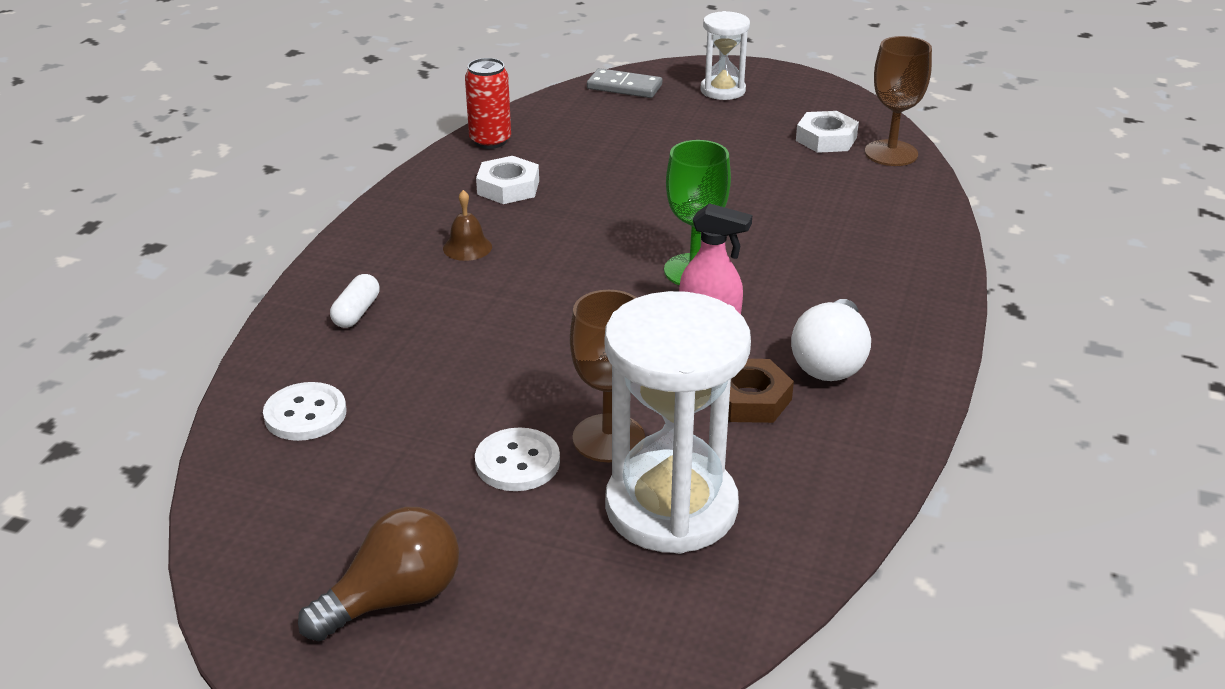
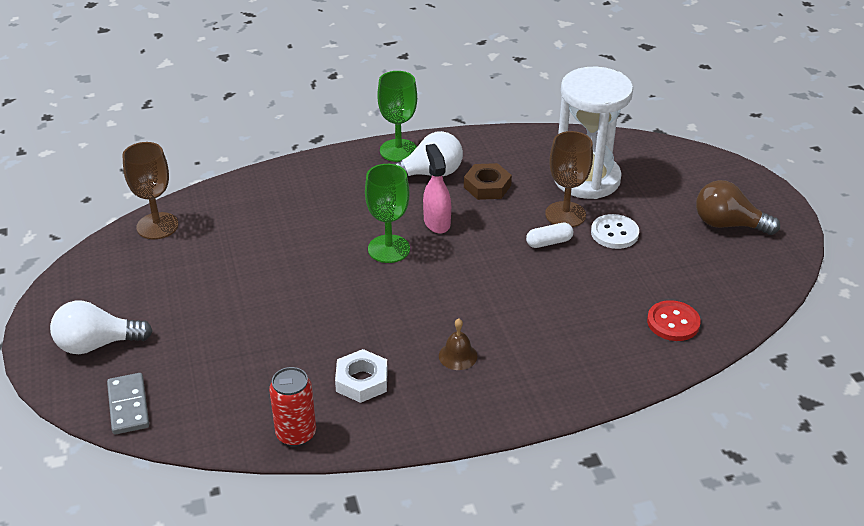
camera: 125 degrees left, 5 degrees up
(305, 414) = (673, 322): white button -> red button
(356, 312) = (575, 361): white capsule -> white capsule (549, 242)
(723, 90) = (97, 344): white hourglass -> white light bulb
(826, 139) = (155, 260): white nut -> none
(917, 358) = (398, 150): none -> green goblet

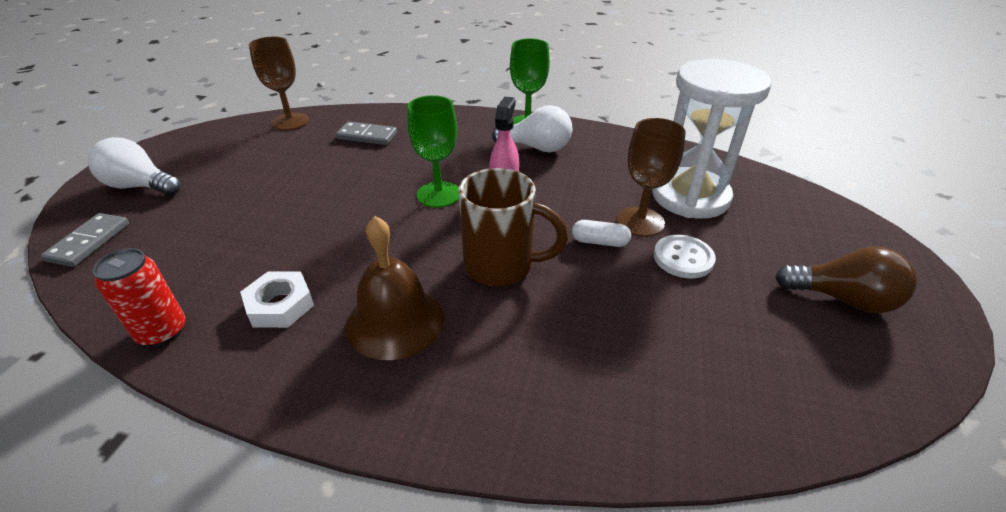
camera: 30 degrees right, 0 degrees up
(258, 215) = (367, 136): none -> grey domino
(458, 356) = (395, 321): brown bell -> brown bell, size x2.03
(487, 186) = (581, 173): brown nut -> none
(495, 288) = (501, 266): none -> brown mug
(673, 322) = (686, 394): red button -> none
(728, 224) = (842, 299): brown light bulb -> brown light bulb turned 150 degrees clockwise

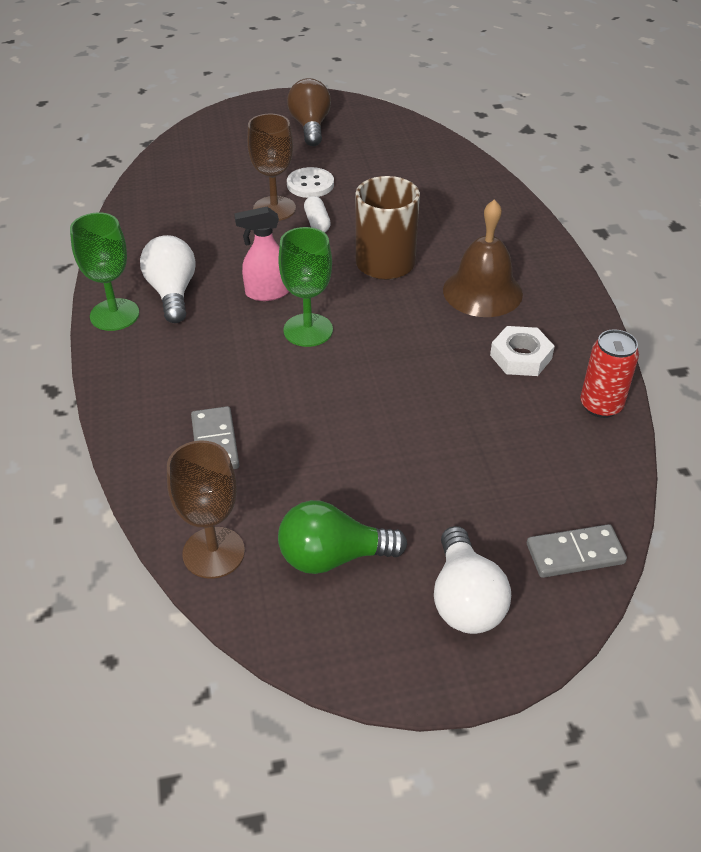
camera: 115 degrees left, 5 degrees up
(235, 153) = (333, 557): none -> green light bulb
(690, 196) = (218, 190): white hourglass -> none

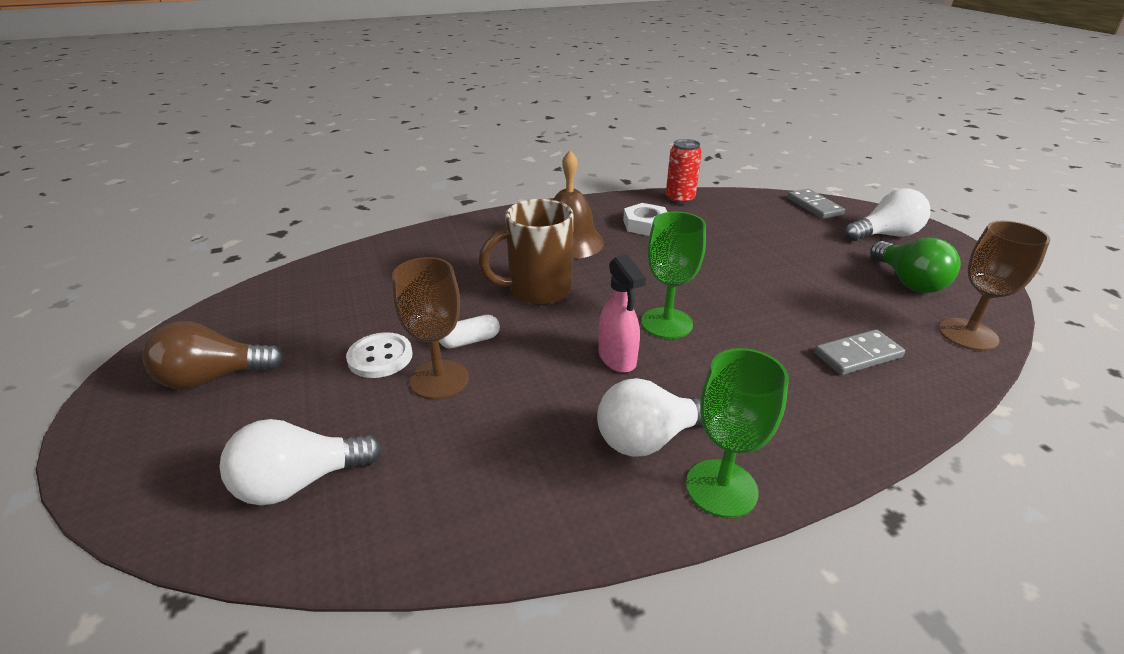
camera: 100 degrees left, 10 degrees down
(201, 164) = (300, 482): none -> white light bulb

